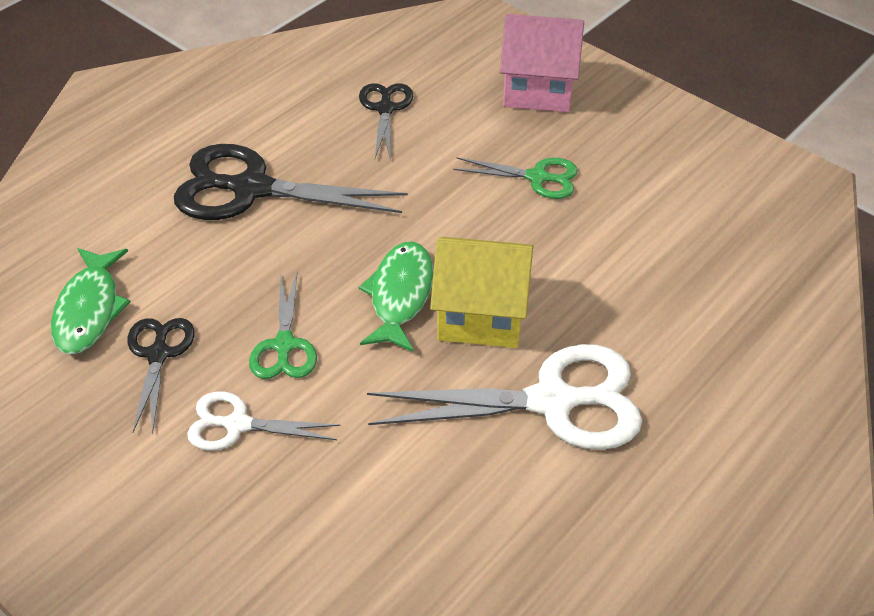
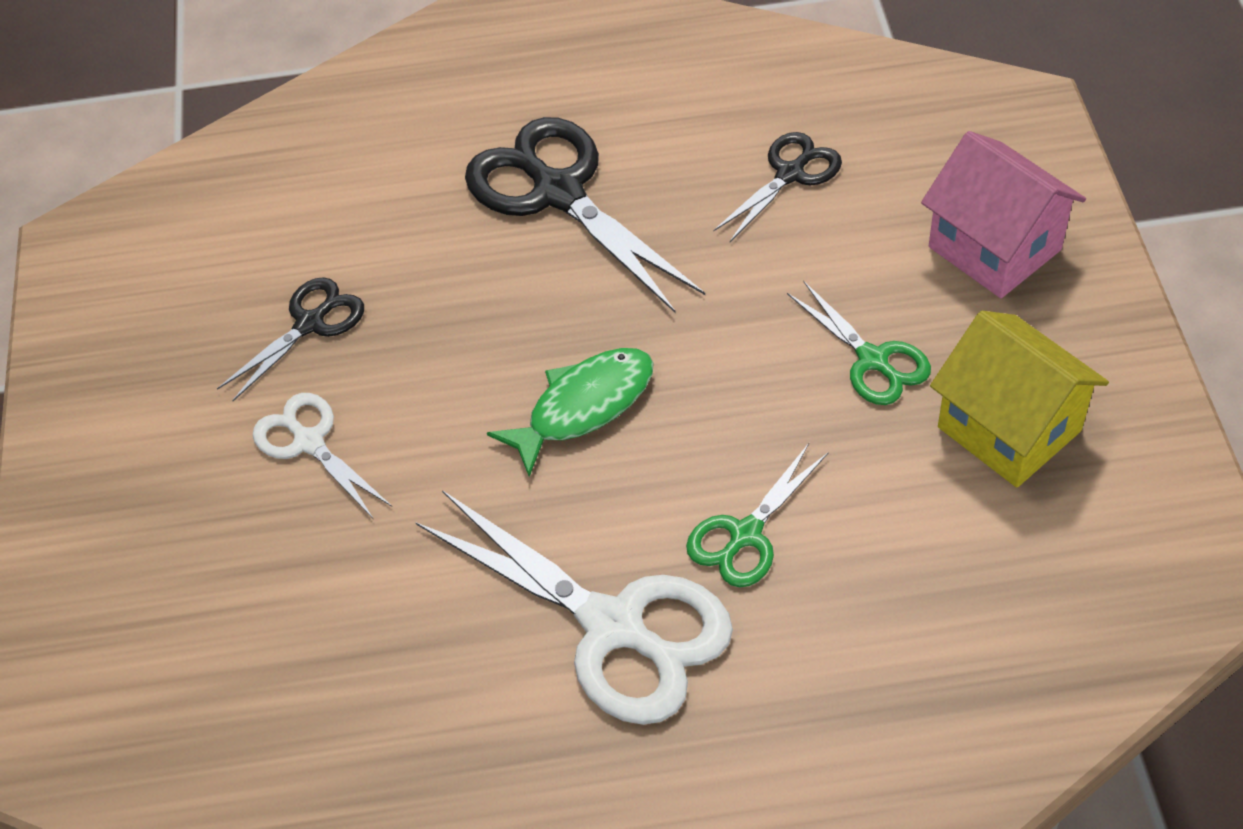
camera: 45 degrees right, 5 degrees up
(89, 309) = (296, 238): green fish -> none
(284, 345) = (424, 388): green scissors -> green scissors (745, 535)
(481, 315) = (641, 483): yellow house -> yellow house (1009, 429)

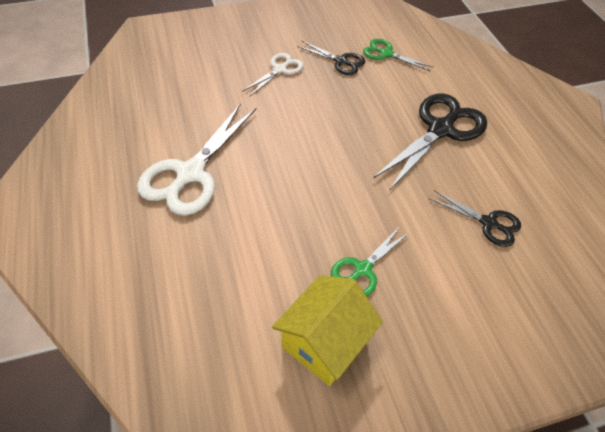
camera: 75 degrees right, 0 degrees up
(583, 407) = (311, 151): green fish -> none
(745, 535) = (242, 219): green scissors -> green scissors (386, 54)
(994, 248) = (466, 333): pink house -> none

